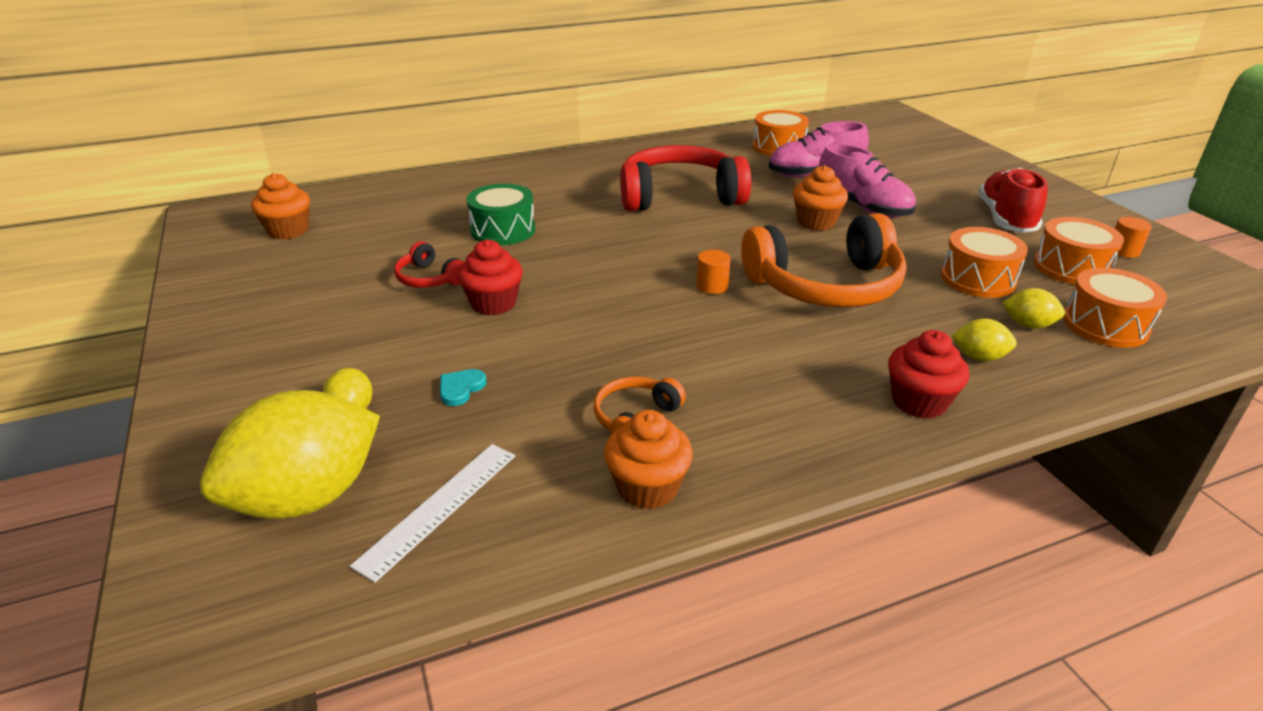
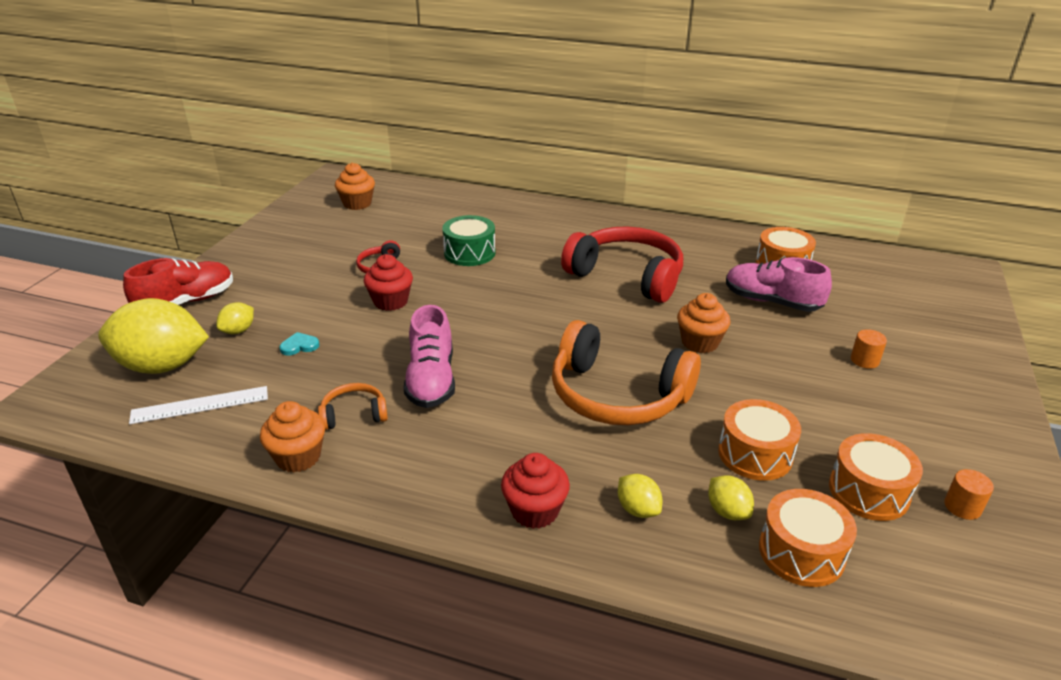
camera: 40 degrees right, 0 degrees up
(712, 286) = (536, 355): orange cylinder -> orange cylinder (864, 360)
(862, 207) = (763, 348): pink shoe -> pink shoe (431, 380)
(1005, 219) = (888, 419): red shoe -> red shoe (186, 302)

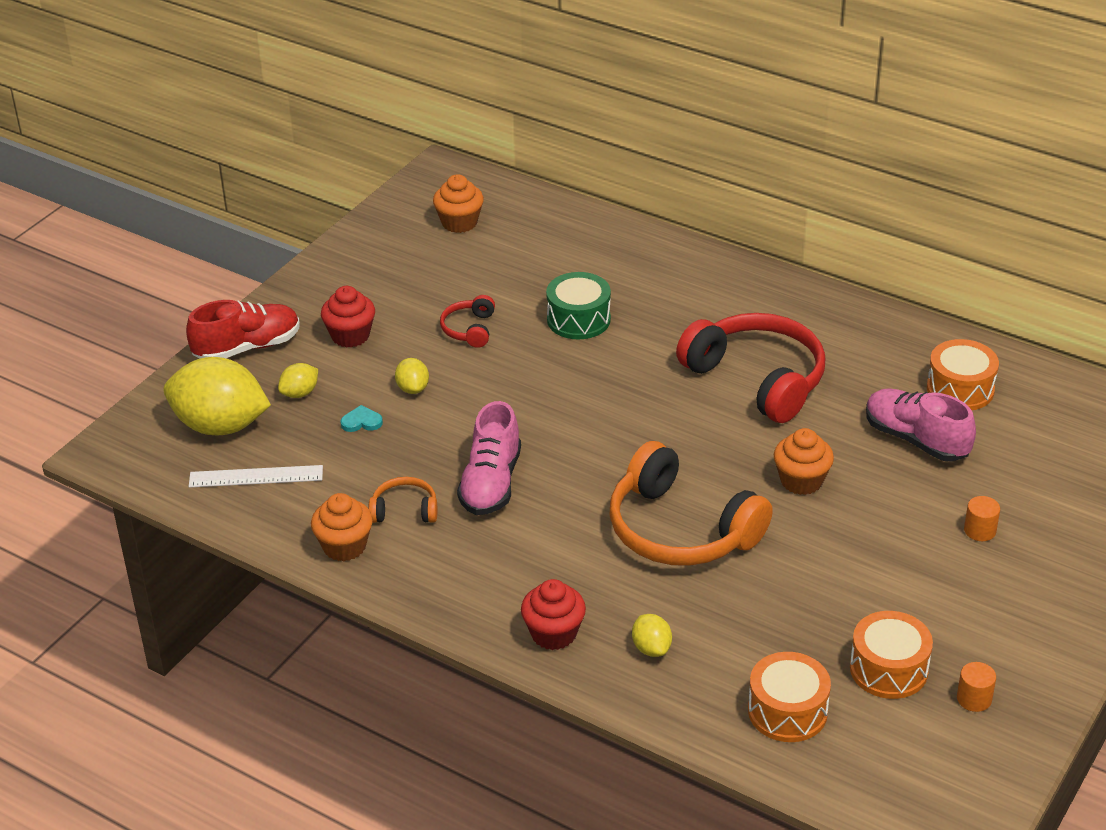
camera: 15 degrees right, 5 degrees up
(390, 301) = (470, 377): red cupcake -> red cupcake (350, 336)
(727, 511) = (737, 664): yellow lemon -> yellow lemon (413, 388)
(755, 454) = (794, 614): orange drum -> none

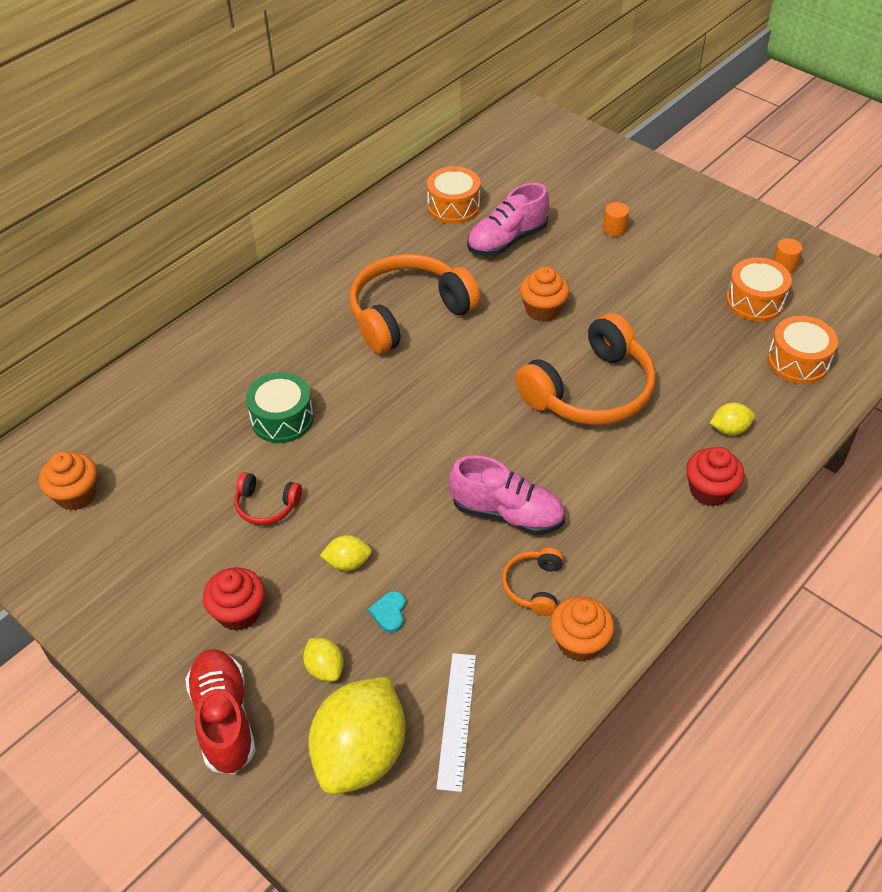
camera: 80 degrees left, 10 degrees up
(757, 379) = (408, 314): red headphones -> orange headphones

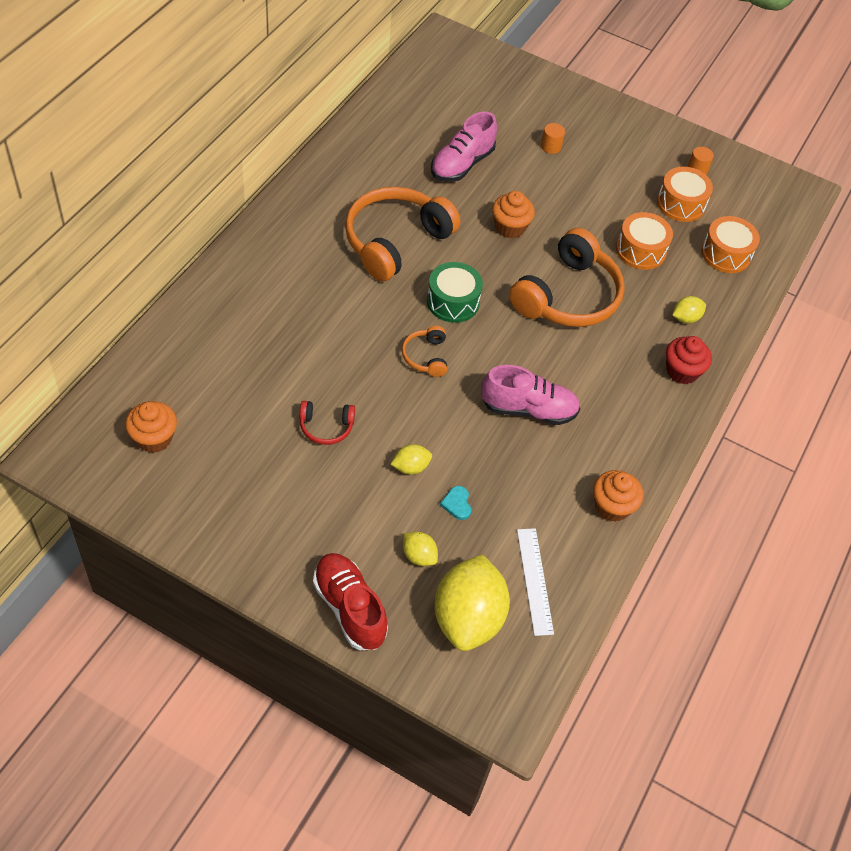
camera: 20 degrees left, 5 degrees up
(239, 612) = (333, 520): red cupcake -> none
(282, 419) = (315, 349): green drum -> green drum (453, 302)
(453, 207) = (406, 135): orange drum -> orange drum (641, 250)
(534, 586) = (566, 467): orange headphones -> orange headphones (426, 356)

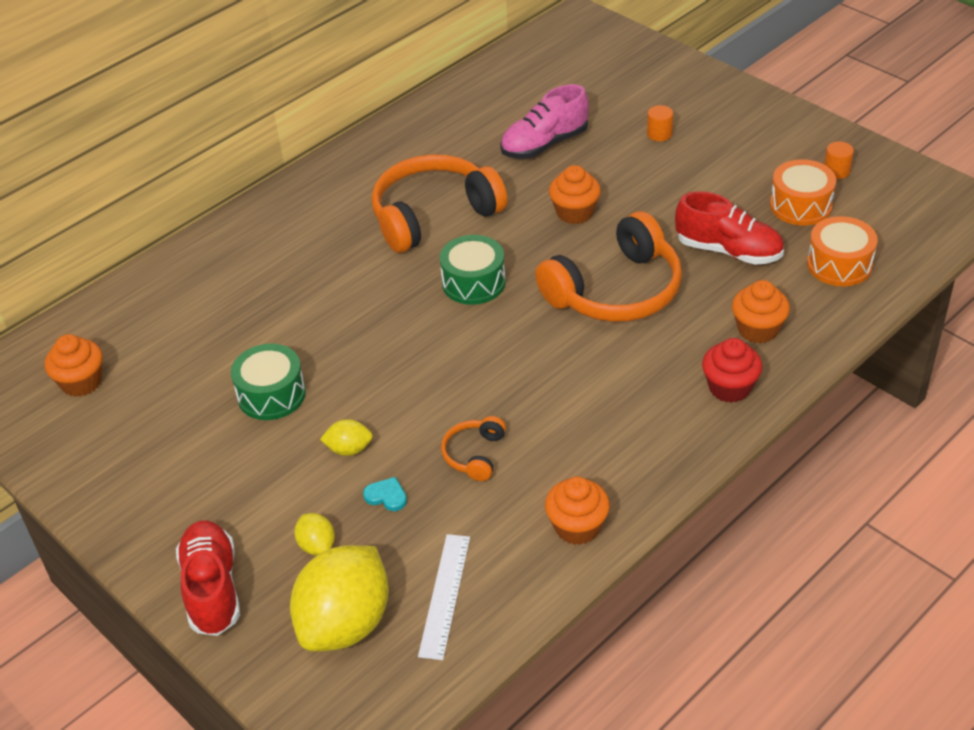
camera: 25 degrees right, 10 degrees down
(326, 427) = (271, 394): red headphones -> green drum
(426, 356) = (417, 336): orange headphones -> orange headphones (475, 455)
(457, 504) = (386, 496): turquoise heart -> turquoise heart turned 105 degrees clockwise
(528, 409) = (516, 406): pink shoe -> none
(641, 250) = (728, 251): orange drum -> red shoe
(685, 318) = (758, 329): yellow lemon -> orange cupcake

